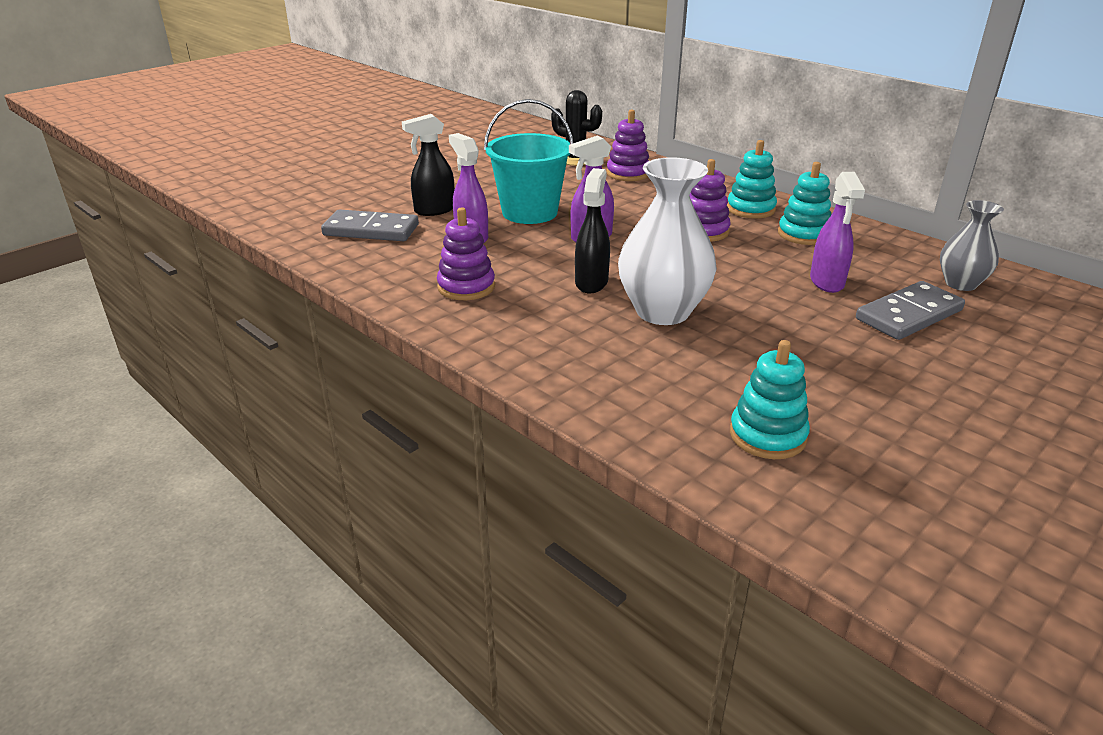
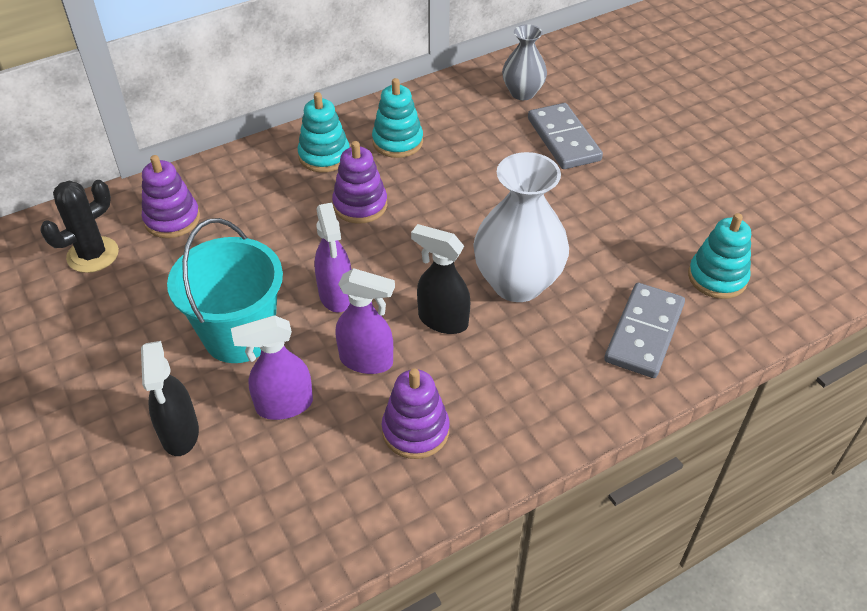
camera: 75 degrees left, 15 degrees up
(371, 230) = (210, 515): grey domino -> grey domino (644, 333)
(827, 282) = (496, 162): purple spray bottle -> purple spray bottle (367, 361)

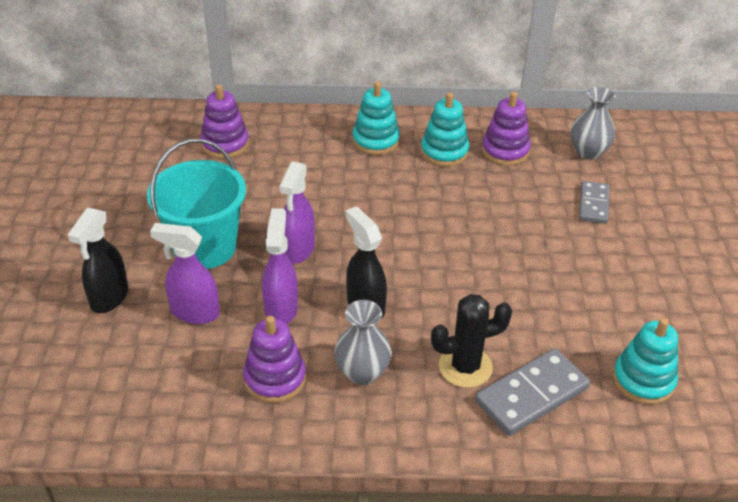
camera: 30 degrees right, 5 degrees down
(93, 255) = (152, 147): black cactus -> black cactus (465, 367)
(360, 205) = (373, 189): purple stacking toy -> purple stacking toy (505, 151)
(367, 361) = (281, 309): purple spray bottle -> purple spray bottle turned 135 degrees counterclockwise
(490, 384) = (362, 372): none -> grey vase
(517, 283) = (452, 304): white vase -> none
(563, 139) = (593, 204): grey domino -> grey domino, size x0.64

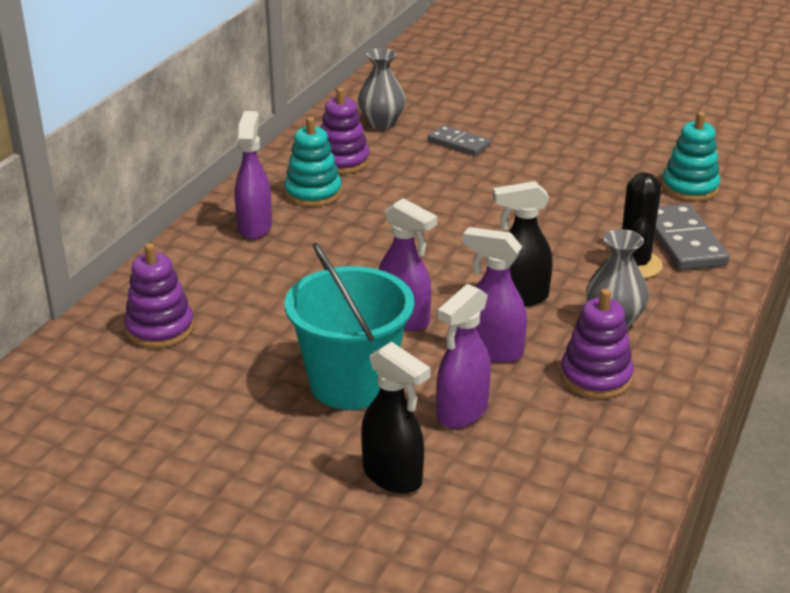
camera: 65 degrees left, 10 degrees down
(375, 141) = (255, 227): turquoise stacking toy -> purple spray bottle

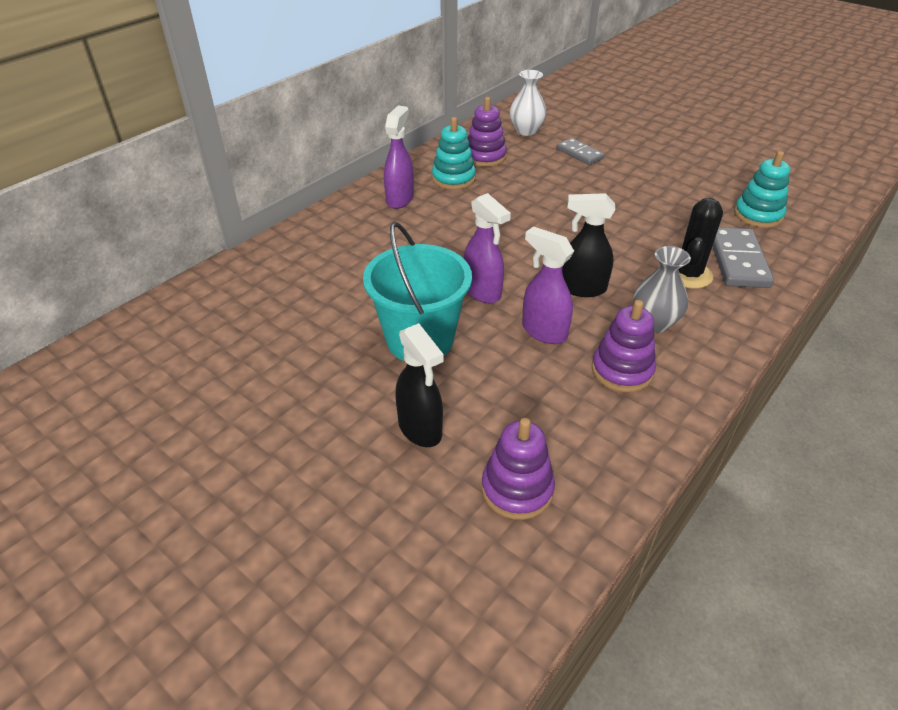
camera: 15 degrees right, 10 degrees up
(160, 329) = (297, 269): purple stacking toy -> purple stacking toy (517, 489)
(381, 123) = (526, 131): grey vase -> white vase
(461, 412) = (498, 382): purple spray bottle -> none

